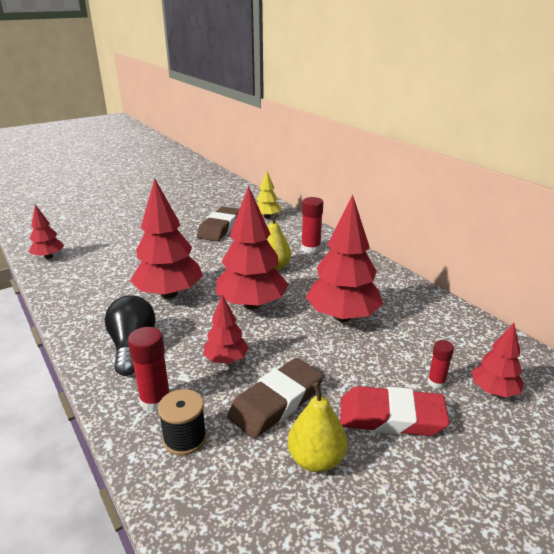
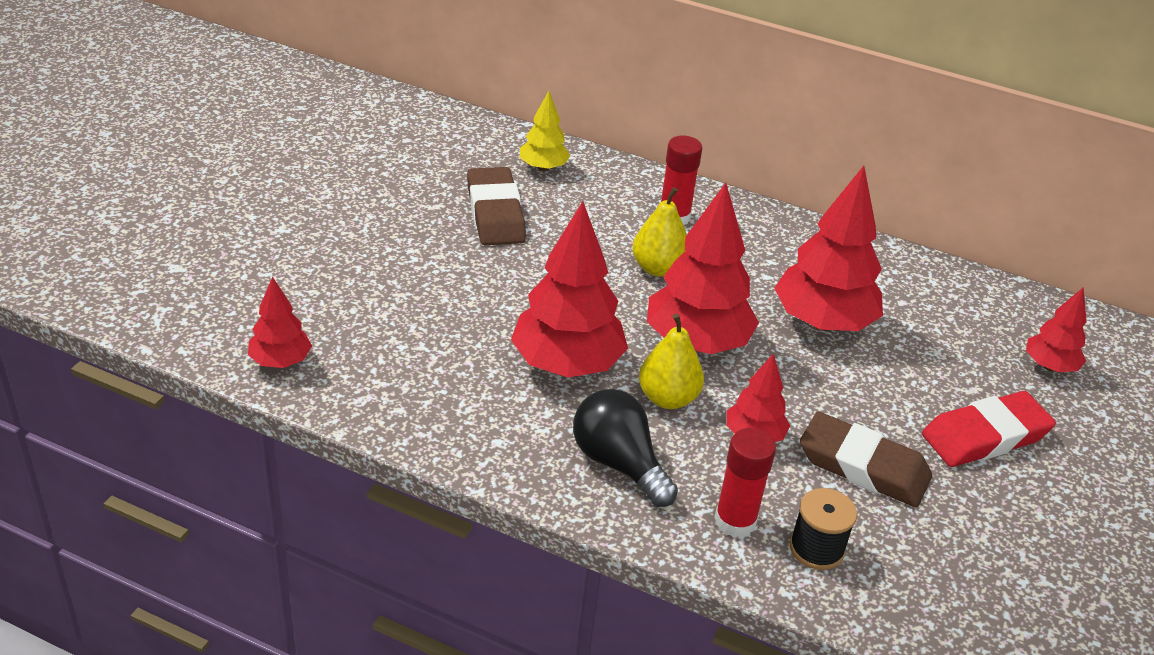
camera: 35 degrees left, 10 degrees up
(276, 402) = (863, 466): brown eraser -> brown eraser turned 75 degrees counterclockwise
(316, 459) = (960, 512): yellow pear -> yellow pear (668, 398)
(436, 382) = (992, 377): red glue stick -> none

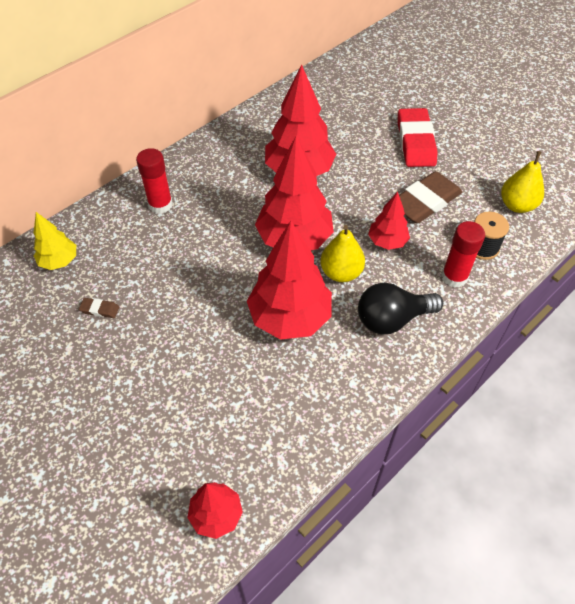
camera: 65 degrees left, 15 degrees up
(495, 213) = (100, 309): brown eraser -> brown eraser, size x0.42
(658, 268) = (211, 233): yellow pear -> yellow pear (517, 205)
(1049, 366) = (370, 93): red tree -> none

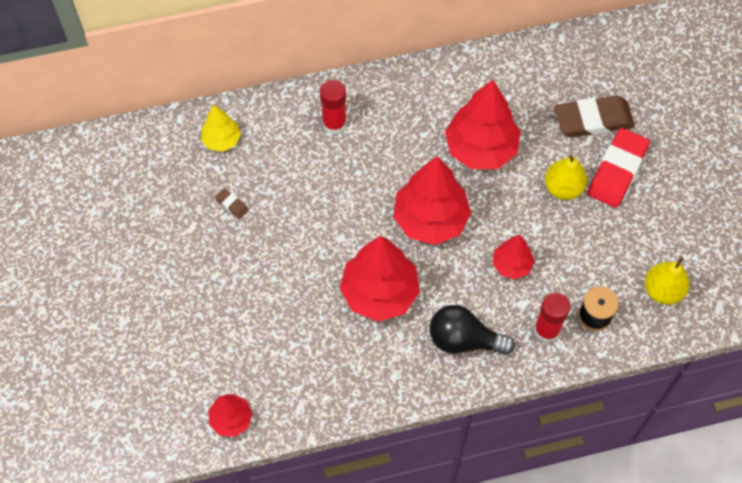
camera: 30 degrees right, 10 degrees up
(341, 273) = (450, 274): yellow pear -> yellow pear (563, 188)
(425, 202) = (577, 242): brown eraser -> brown eraser (593, 120)

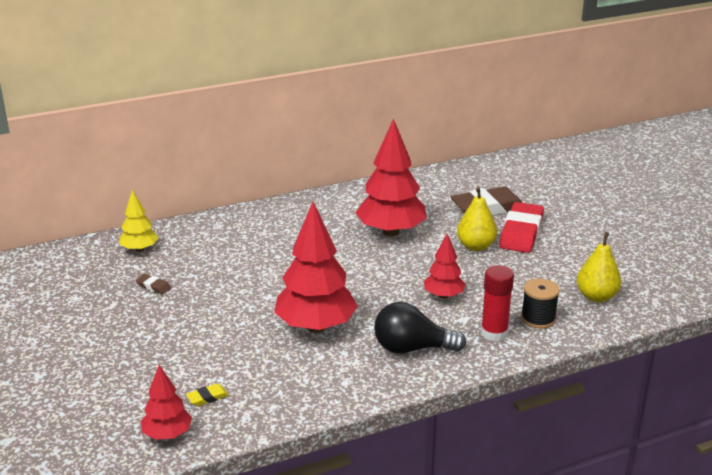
camera: 10 degrees left, 35 degrees down
(269, 377) = (207, 397): none -> yellow eraser
(334, 123) = (248, 230): red glue stick -> none
(430, 219) = (355, 276): red tree -> none

